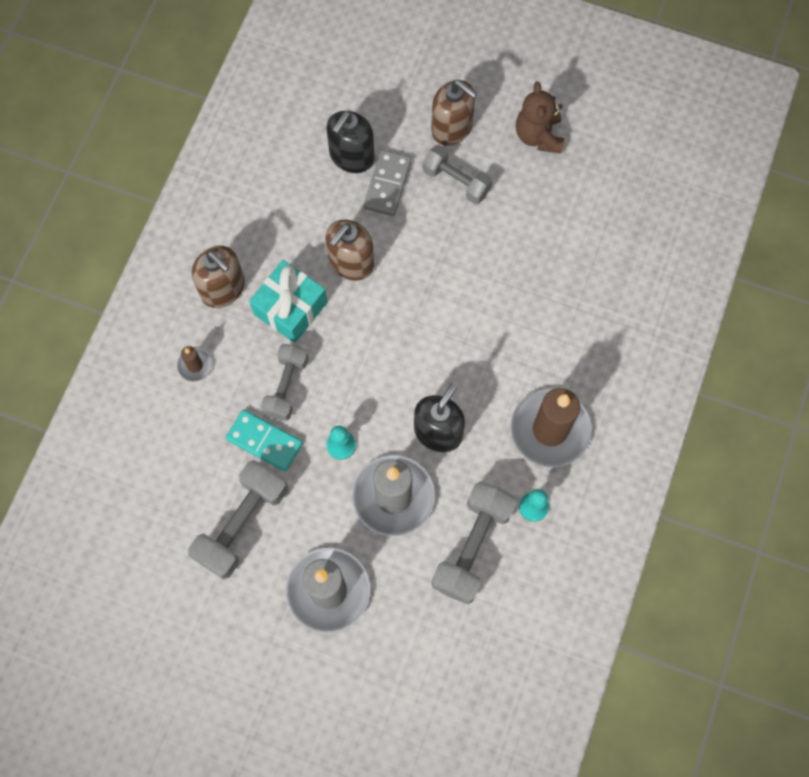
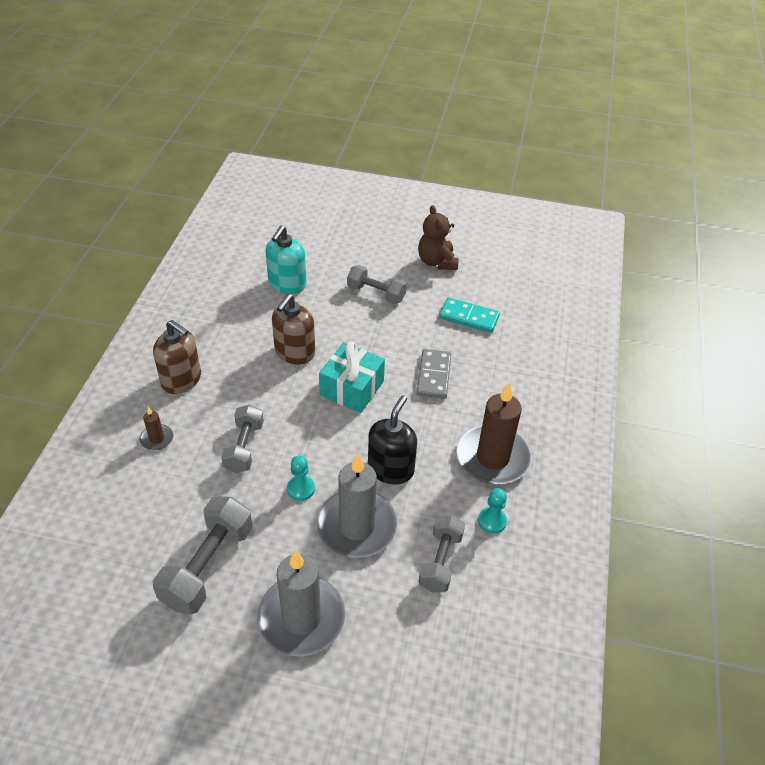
camera: 10 degrees left, 25 degrees down
(264, 441) = (226, 493): turquoise domino -> turquoise domino (469, 317)
(290, 308) = (244, 389): turquoise gift -> turquoise gift (352, 388)
(351, 156) = (287, 284): black soap dispenser -> turquoise soap dispenser
(387, 184) = (319, 300): grey domino -> grey domino (433, 375)
(452, 128) = (367, 262): brown soap dispenser -> none
(472, 546) = (440, 561): grey dumbbell -> grey dumbbell, size x0.66

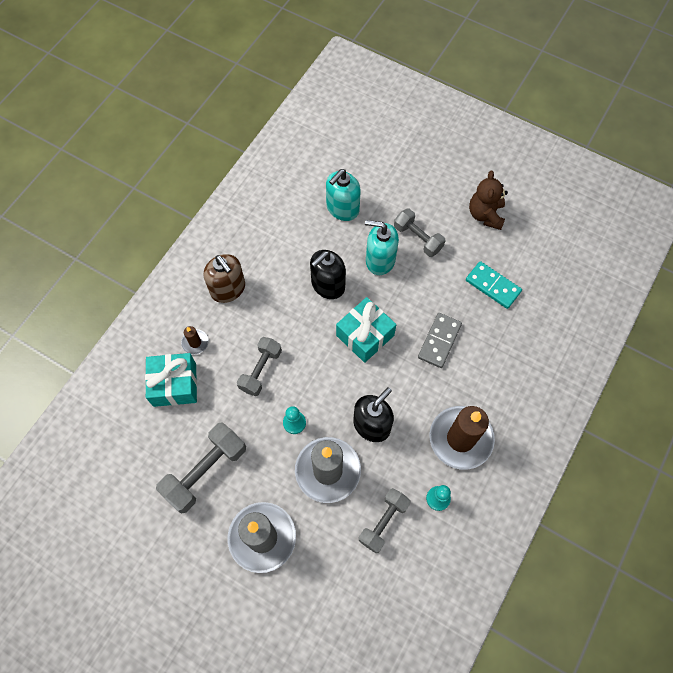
camera: 20 degrees right, 20 degrees up
(143, 486) = (174, 385): none -> turquoise gift
(294, 353) = (328, 285): brown soap dispenser -> black soap dispenser
(343, 319) = (380, 260): none -> turquoise soap dispenser

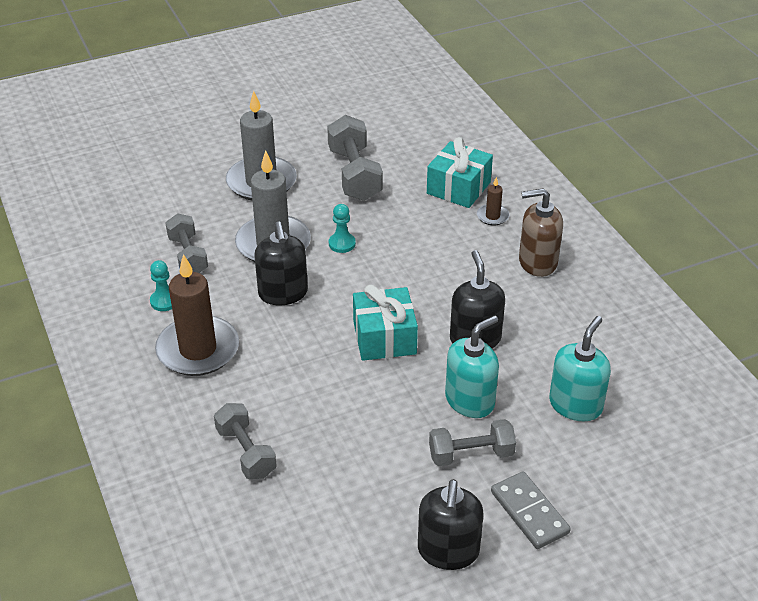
camera: 125 degrees right, 25 degrees down
(260, 370) = (419, 245): grey dumbbell -> grey dumbbell (246, 452)
(342, 208) = (575, 405): turquoise soap dispenser -> turquoise soap dispenser turned 45 degrees clockwise
(439, 341) = (317, 395): grey domino -> grey domino (529, 512)
(485, 215) = (448, 551): brown teddy bear -> black soap dispenser
(492, 286) = (337, 489): turquoise domino -> none

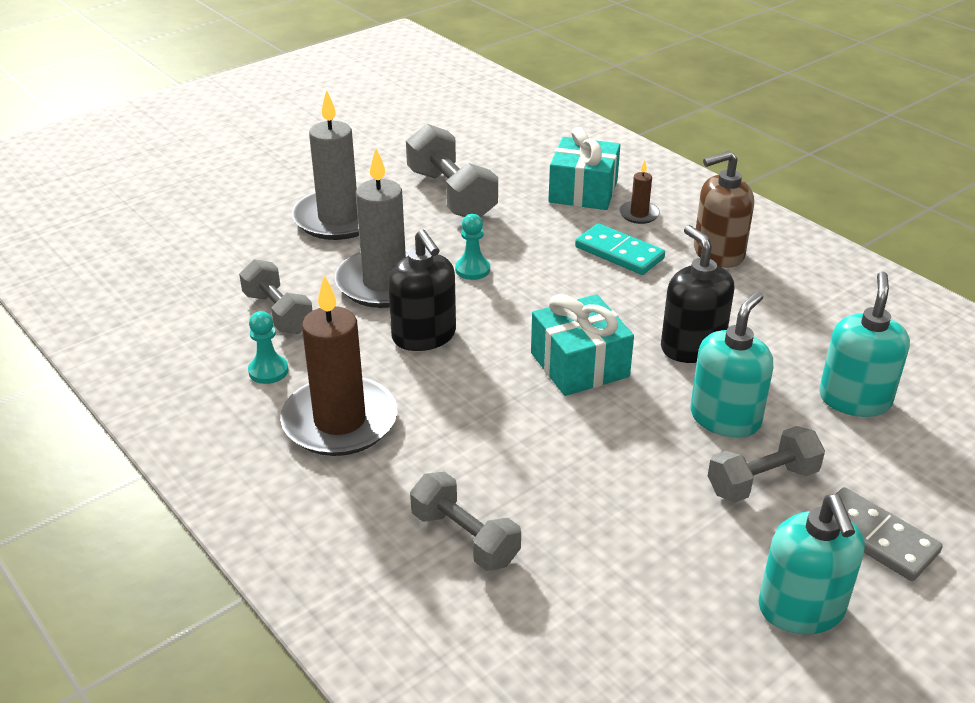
camera: 15 degrees left, 5 degrees down
(448, 551) = (801, 609): black soap dispenser -> turquoise soap dispenser
(460, 248) = (619, 253): none -> turquoise domino

